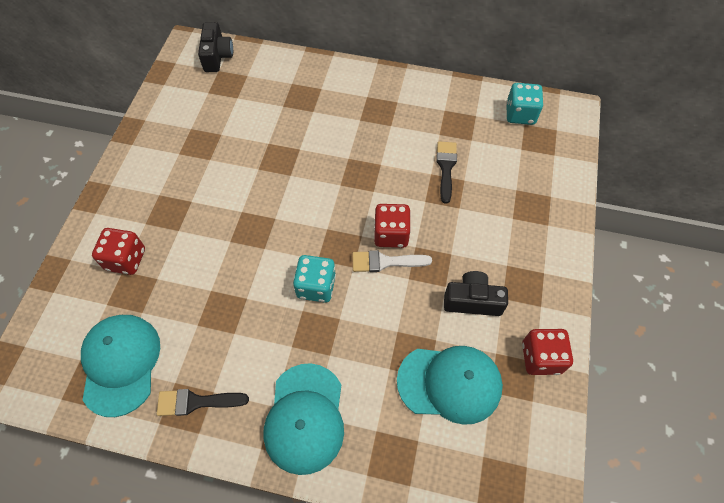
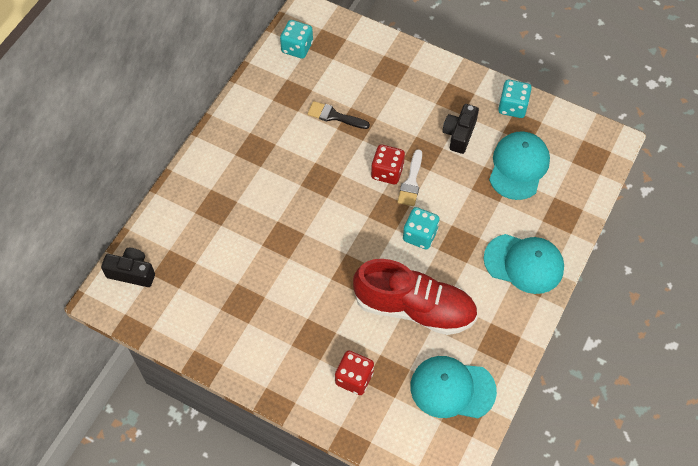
camera: 75 degrees left, 0 degrees up
(196, 402) = (496, 335): black brush -> none
(219, 301) = (414, 308): none -> red shoe
(541, 358) = (512, 107): red dice -> turquoise dice

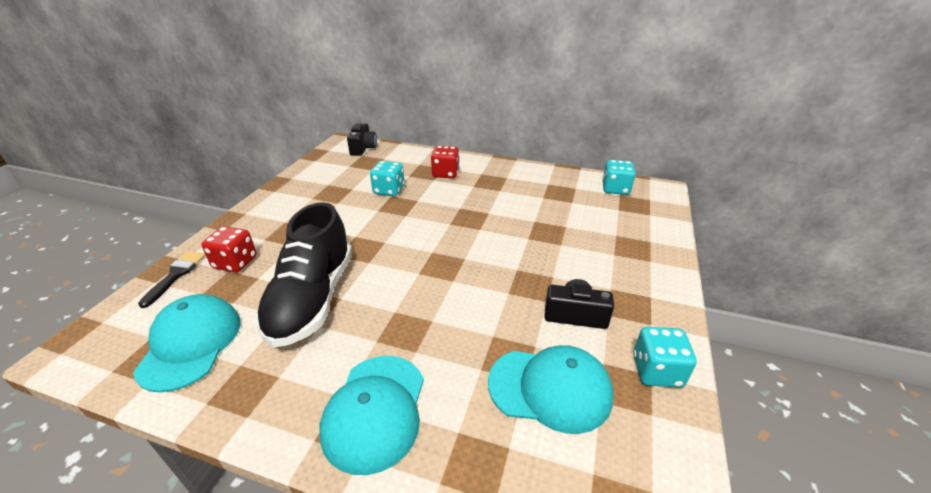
camera: 80 degrees right, 25 degrees down
(334, 116) = (548, 218): black brush -> black brush (176, 275)
(387, 172) = (493, 259): red dice -> red dice (445, 173)
(411, 182) = (486, 279): white brush -> none
(414, 308) = (312, 298): red shoe -> black shoe
(420, 235) = (413, 293): turquoise dice -> turquoise dice (389, 190)

